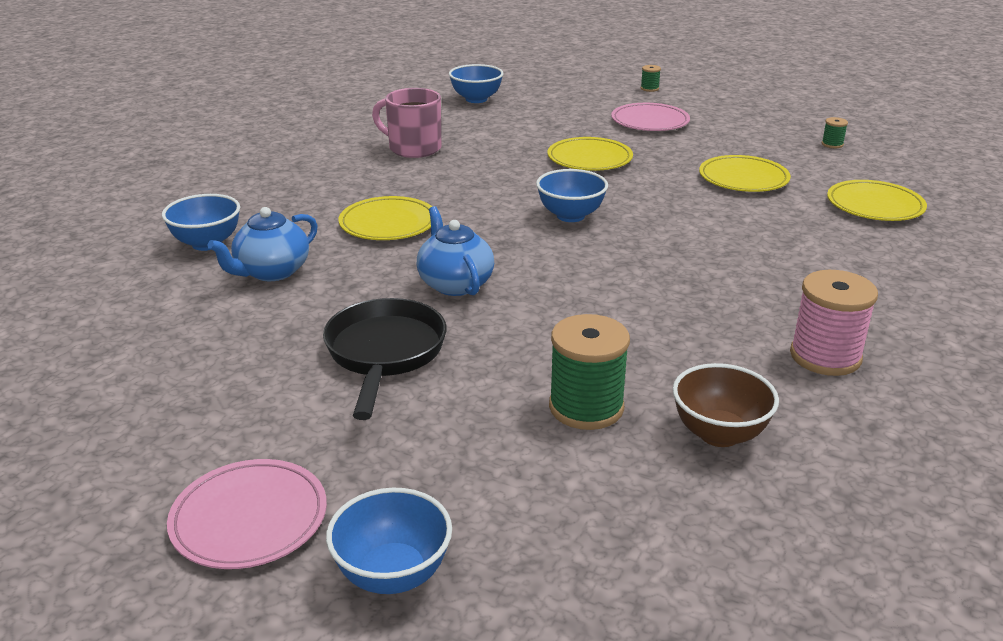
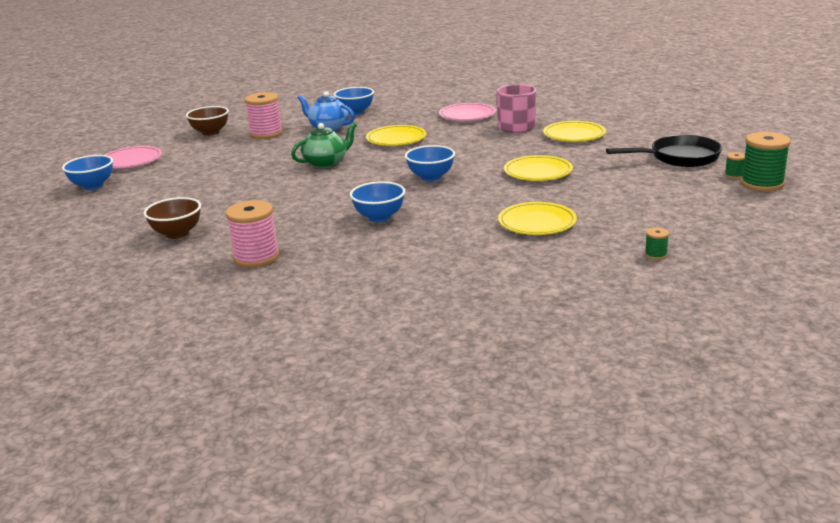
camera: 80 degrees right, 5 degrees down
(150, 401) = (210, 132): none -> brown bowl
(236, 334) = (266, 134): none -> pink spool
(384, 354) = (250, 160): black pan -> black pan (679, 158)
(455, 284) = (326, 163): blue teapot -> green teapot
(476, 99) = (633, 127): blue bowl -> blue bowl (379, 217)
(586, 407) = (203, 204): green spool -> green spool (762, 184)
(650, 121) = (642, 182): pink plate -> pink plate (467, 115)
(875, 205) = (512, 274): yellow plate -> yellow plate (574, 135)

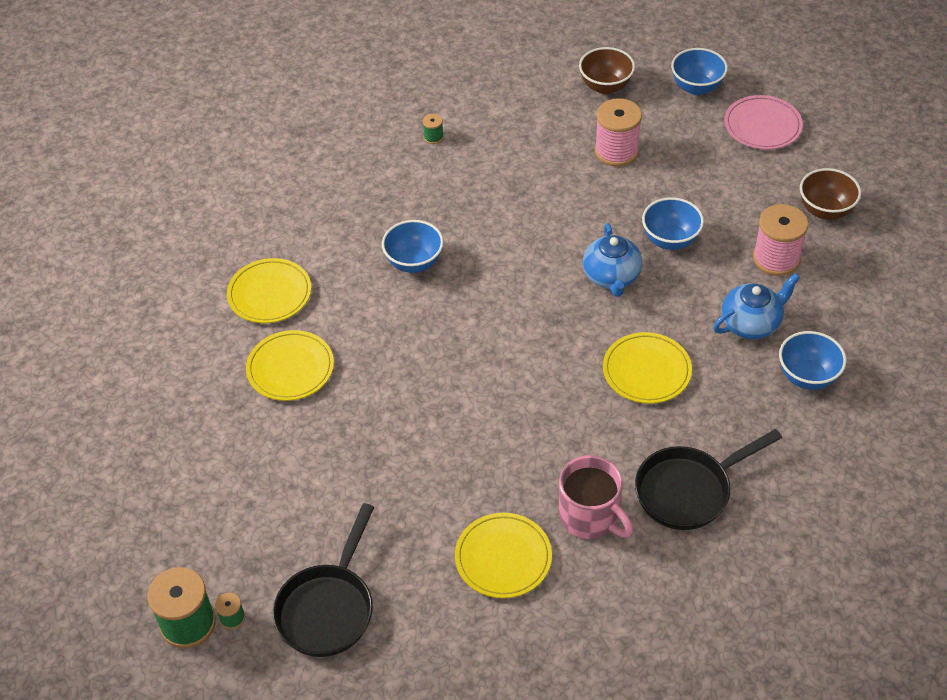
camera: 120 degrees right, 25 degrees up
(177, 234) = (505, 122): brown bowl -> brown bowl (605, 86)
(256, 258) = (404, 158): pink spool -> pink spool (616, 151)
(326, 163) = (611, 277): green teapot -> blue teapot
(431, 177) = (483, 345): blue bowl -> blue bowl (670, 240)
(467, 115) = (689, 490): pink plate -> black pan
(538, 172) = (413, 444): yellow plate -> yellow plate (269, 294)
(655, 255) = (148, 411): green spool -> green spool (433, 137)

